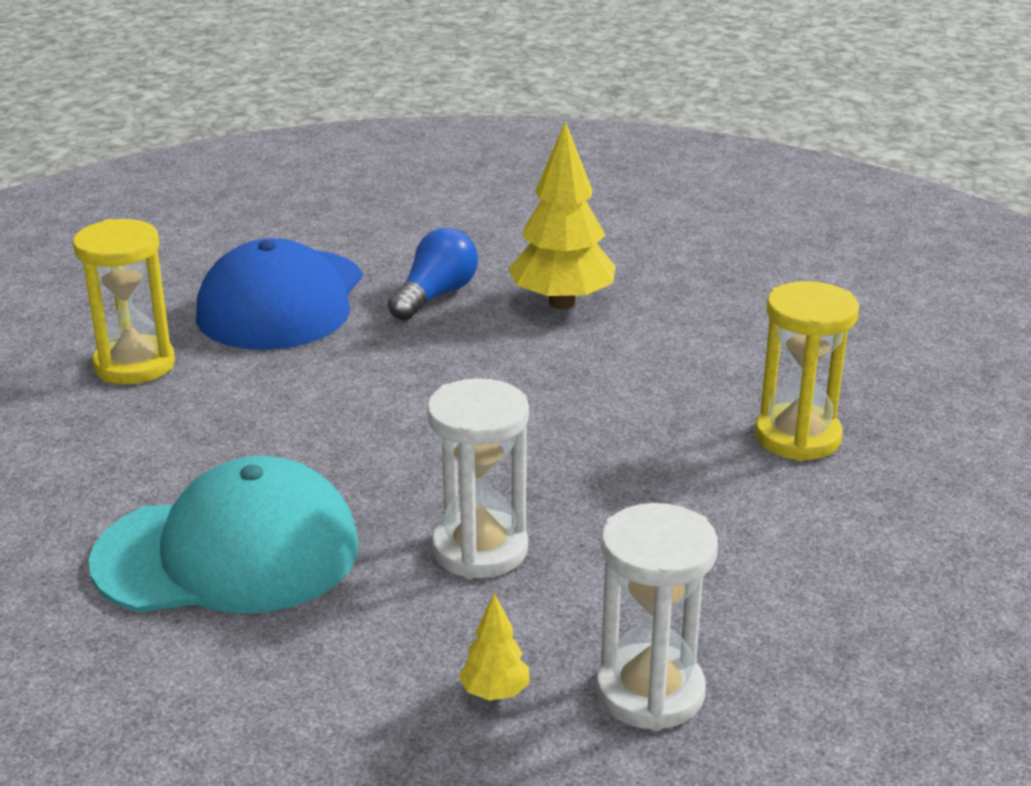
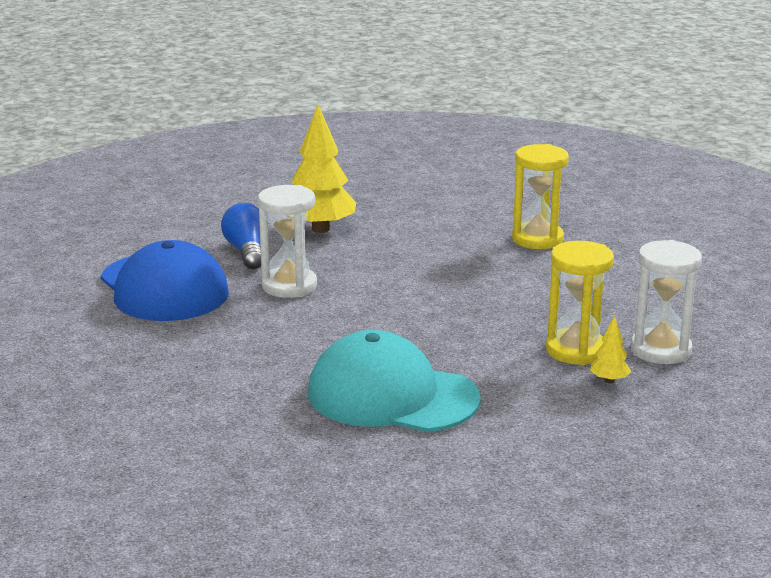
camera: 45 degrees left, 5 degrees down
(134, 365) = (148, 350): yellow hourglass -> yellow hourglass (576, 350)
(228, 553) = (392, 396): turquoise cap -> turquoise cap turned 105 degrees counterclockwise
(480, 549) = (498, 339): white hourglass -> white hourglass (289, 286)

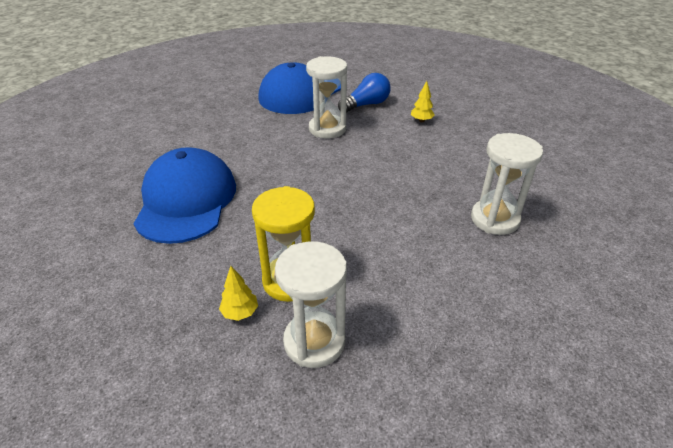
camera: 70 degrees right, 15 degrees up
(320, 229) = (421, 120): yellow tree -> yellow tree, size x0.45
(392, 396) = (186, 200): turquoise cap -> blue cap
(537, 239) = (494, 219): yellow hourglass -> white hourglass

